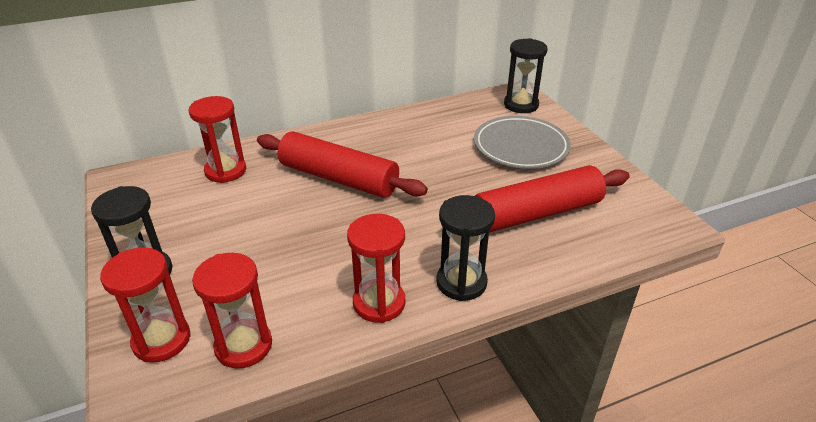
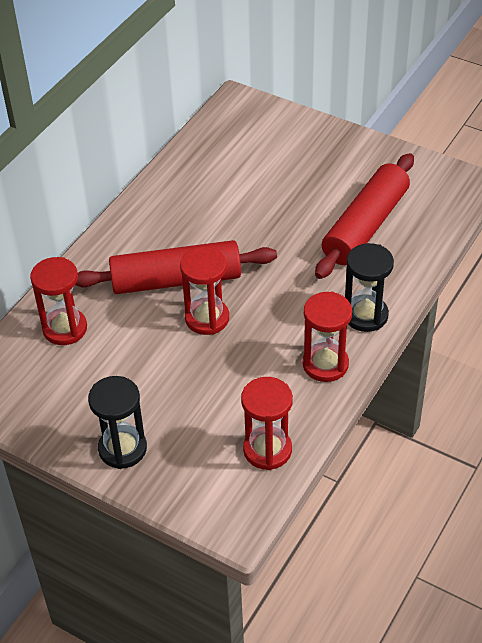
camera: 35 degrees left, 10 degrees up
(161, 340) = (204, 483): red hourglass -> red hourglass (207, 318)
(520, 147) = (295, 165): grey plate -> none
(521, 105) = (253, 115): black hourglass -> none

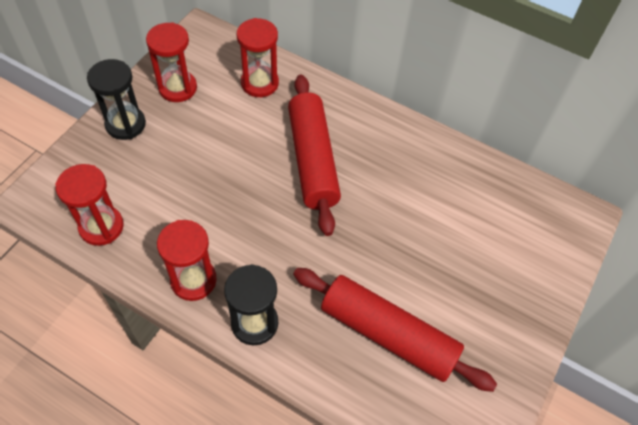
camera: 85 degrees right, 10 degrees up
(207, 318) = (262, 183): red hourglass -> red hourglass (177, 88)

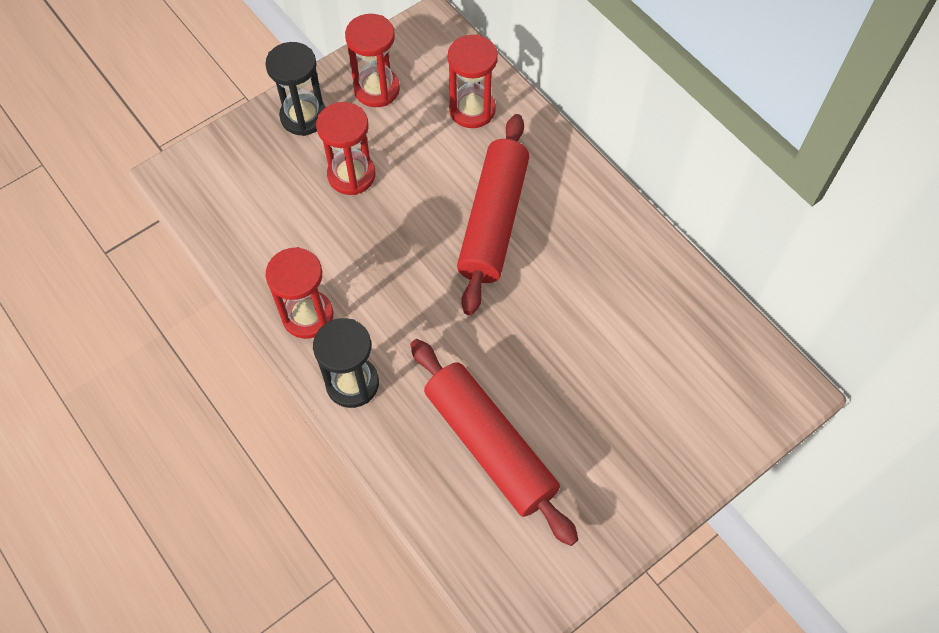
camera: 25 degrees right, 5 degrees up
(101, 227) = (236, 226): red hourglass -> red hourglass (351, 175)

